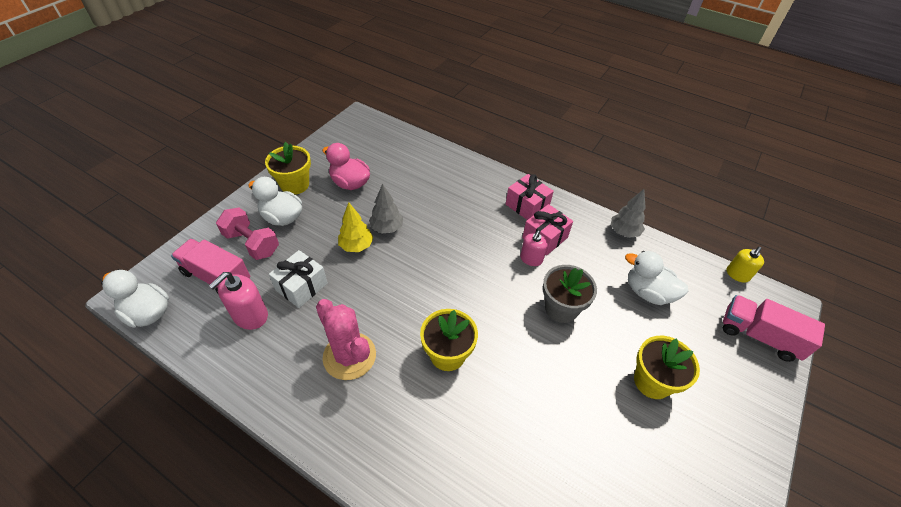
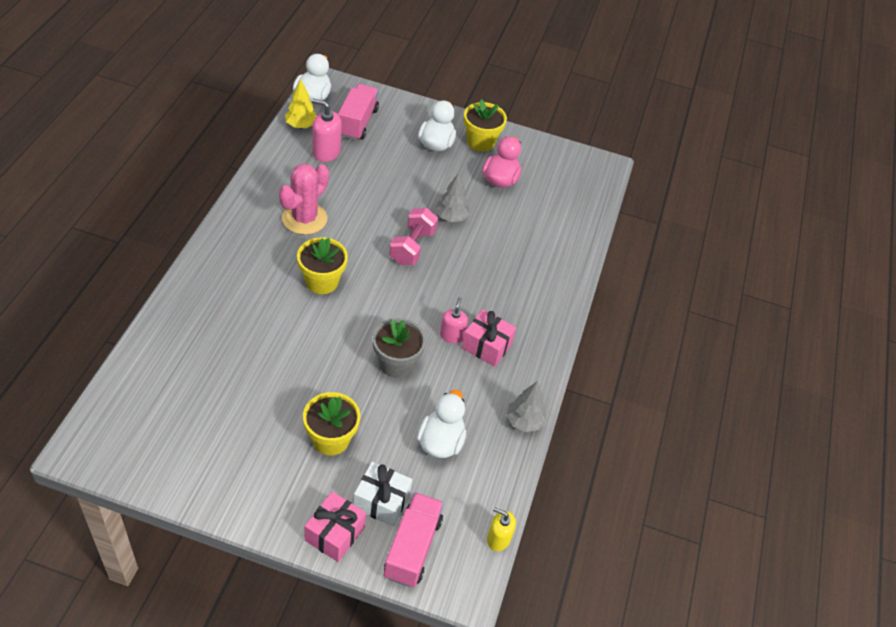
camera: 70 degrees right, 0 degrees up
(252, 243) = (399, 133): pink dumbbell -> pink dumbbell (412, 247)
(301, 286) = (364, 174): white gift -> white gift (381, 501)
(356, 246) = (420, 200): yellow tree -> yellow tree (301, 125)
(527, 206) = (528, 327): pink gift -> pink gift (334, 534)
(531, 259) = (452, 335): pink soap dispenser -> pink soap dispenser turned 90 degrees clockwise

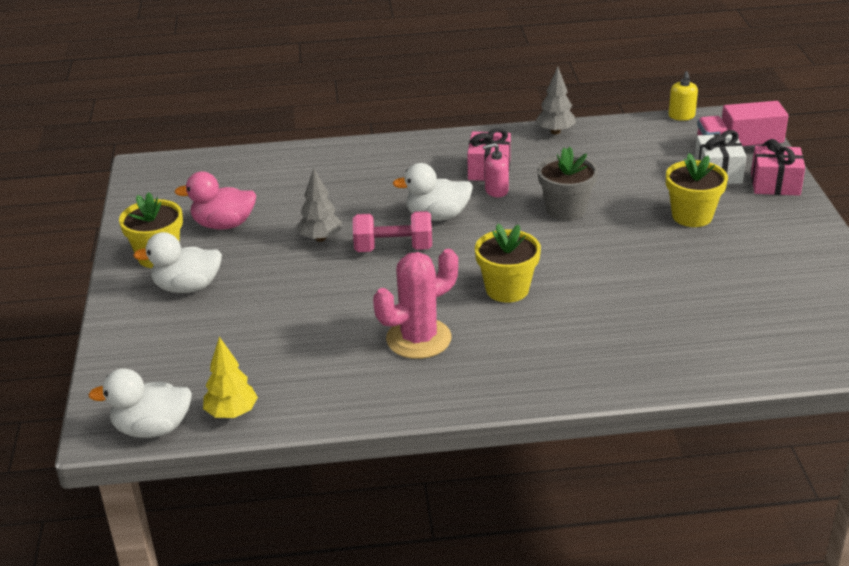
camera: 105 degrees left, 15 degrees down
(304, 218) = (418, 339): pink cactus -> pink cactus turned 45 degrees counterclockwise
(326, 152) = (274, 369): pink soap dispenser -> none
(357, 122) = (187, 364): pink truck -> none
(440, 442) = (625, 163): white duck -> white duck (437, 216)

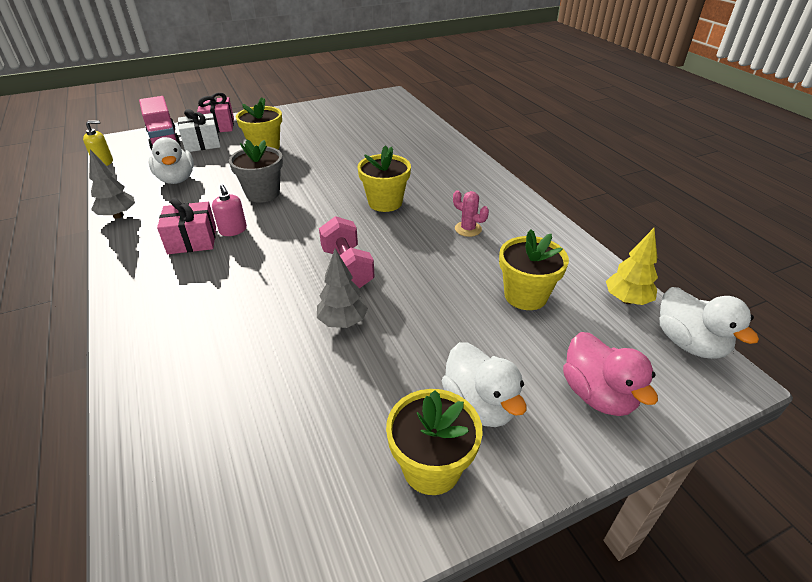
camera: 110 degrees left, 5 degrees up
(223, 224) = (335, 421): pink duck -> pink duck (597, 394)
(284, 347) = (525, 296): none -> yellow flower pot
(418, 339) = (468, 229): pink cactus -> pink cactus, size x0.51
(437, 216) = (284, 254): white duck -> white duck (176, 179)

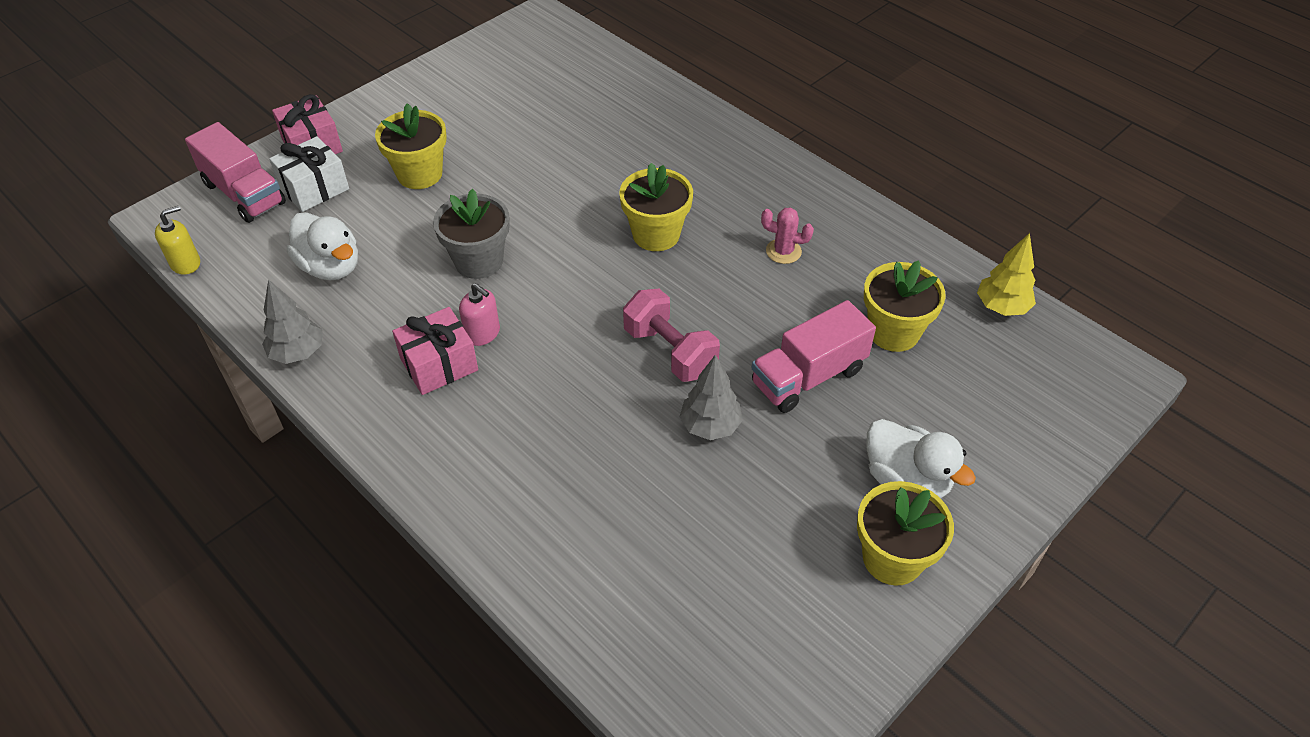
camera: 20 degrees left, 10 degrees up
(439, 308) = (808, 376): none -> pink truck
(597, 394) = (1013, 432): pink duck -> none
(689, 343) = (1079, 345): white duck -> none

